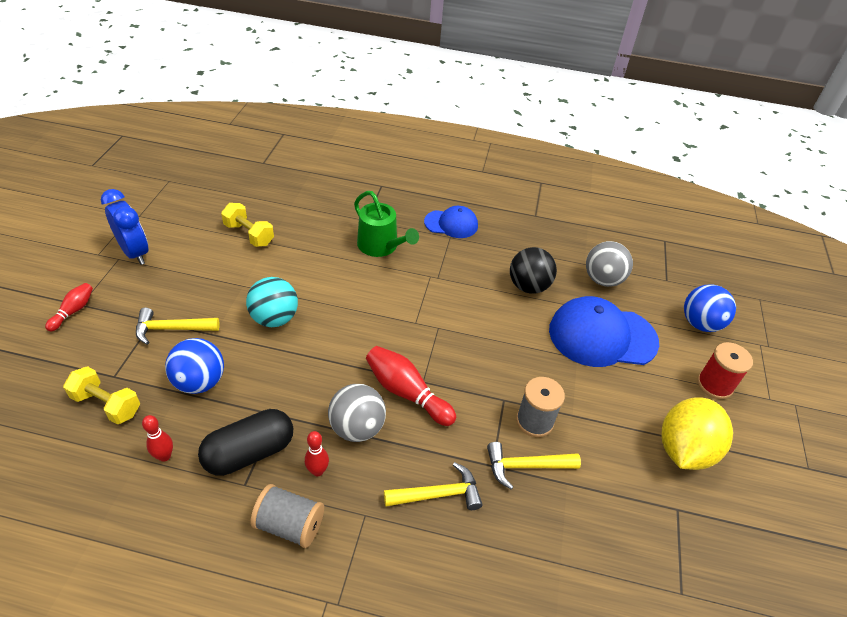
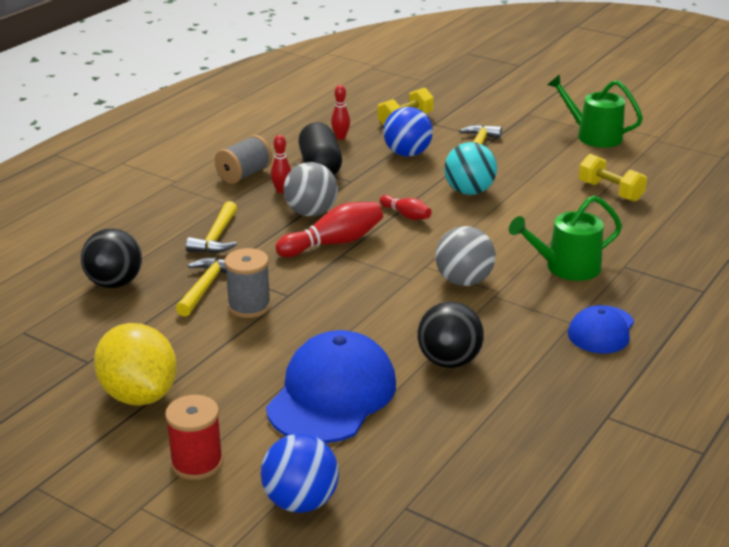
camera: 115 degrees right, 15 degrees down
(73, 311) = (519, 111): red bowling pin -> red bowling pin (406, 215)
(135, 253) = (594, 136): blue clock -> green watering can
(249, 234) = (610, 191): yellow dumbbell -> yellow dumbbell turned 75 degrees clockwise
(563, 551) = (115, 283): none -> black ball
(603, 280) = (434, 435): grey ball -> grey ball (464, 281)

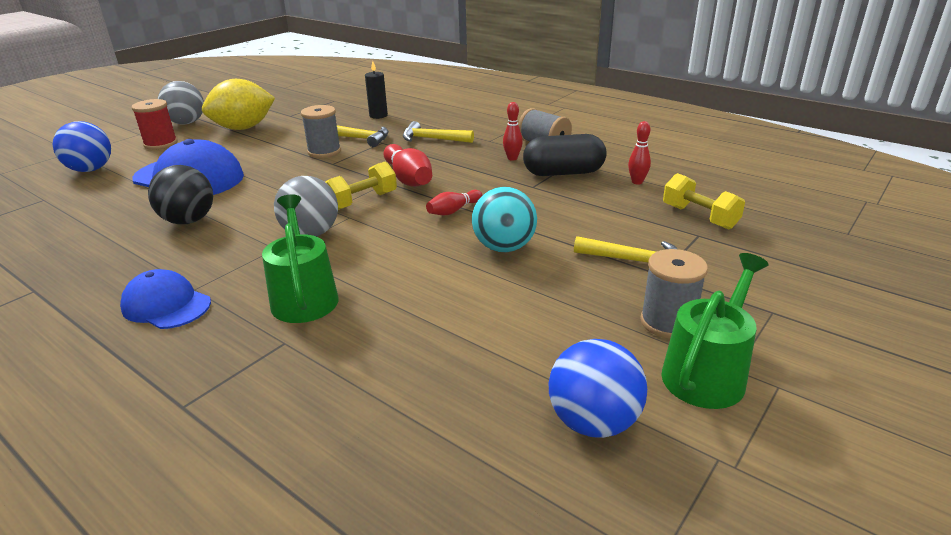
camera: 95 degrees right, 0 degrees up
(115, 283) = (378, 115): black ball -> black candle
(311, 213) = (467, 170): grey ball -> grey ball (186, 123)
(407, 154) = (602, 215): blue ball -> blue ball (593, 422)
(550, 142) = (667, 322): none -> grey spool
(610, 191) = (496, 361): yellow dumbbell -> yellow dumbbell (362, 201)

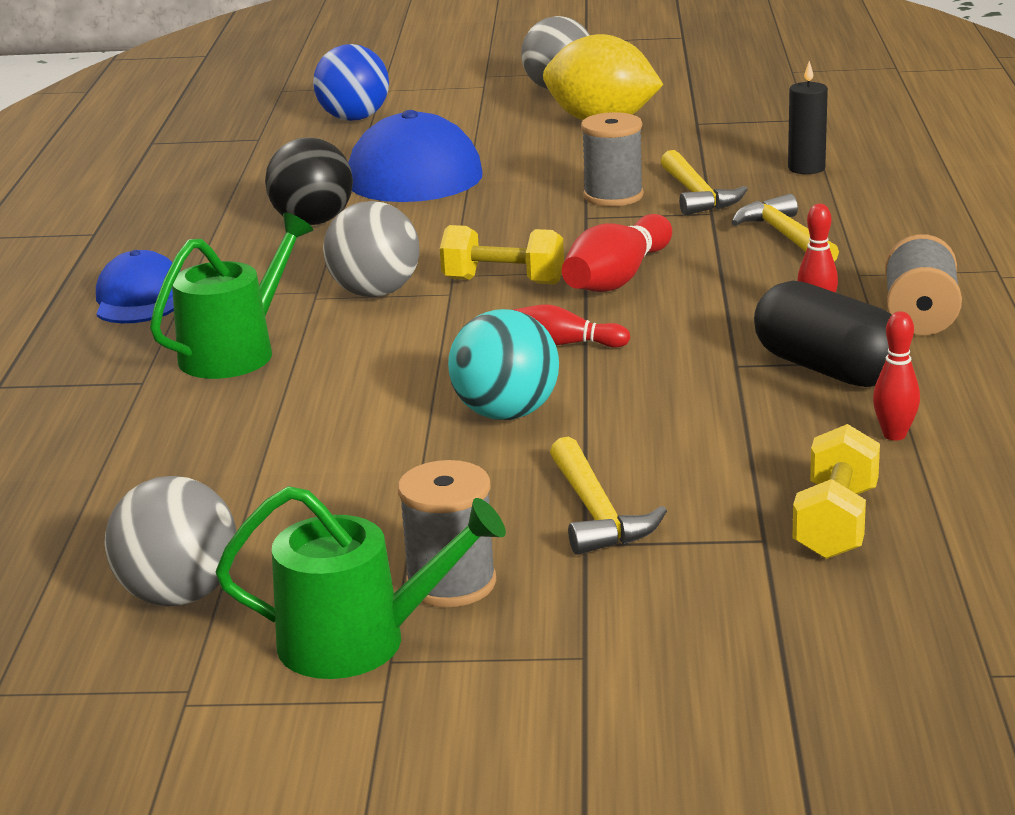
camera: 55 degrees right, 5 degrees down
(161, 144) = (476, 110): red spool -> none
(593, 422) = (179, 595): blue ball -> grey ball

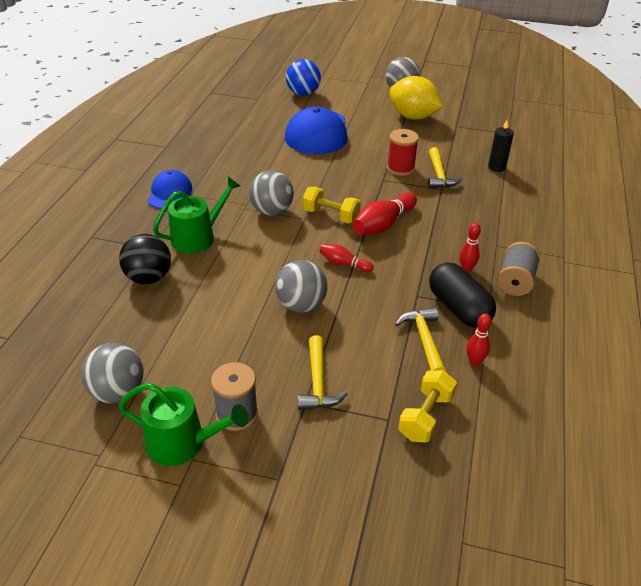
camera: 10 degrees right, 15 degrees up
(313, 222) = (261, 158): black ball -> black ball (149, 278)
(506, 414) = (301, 305): turquoise ball -> grey ball
(613, 196) = (400, 168): grey spool -> red spool
(785, 236) = (470, 212): yellow hammer -> yellow hammer (424, 339)

